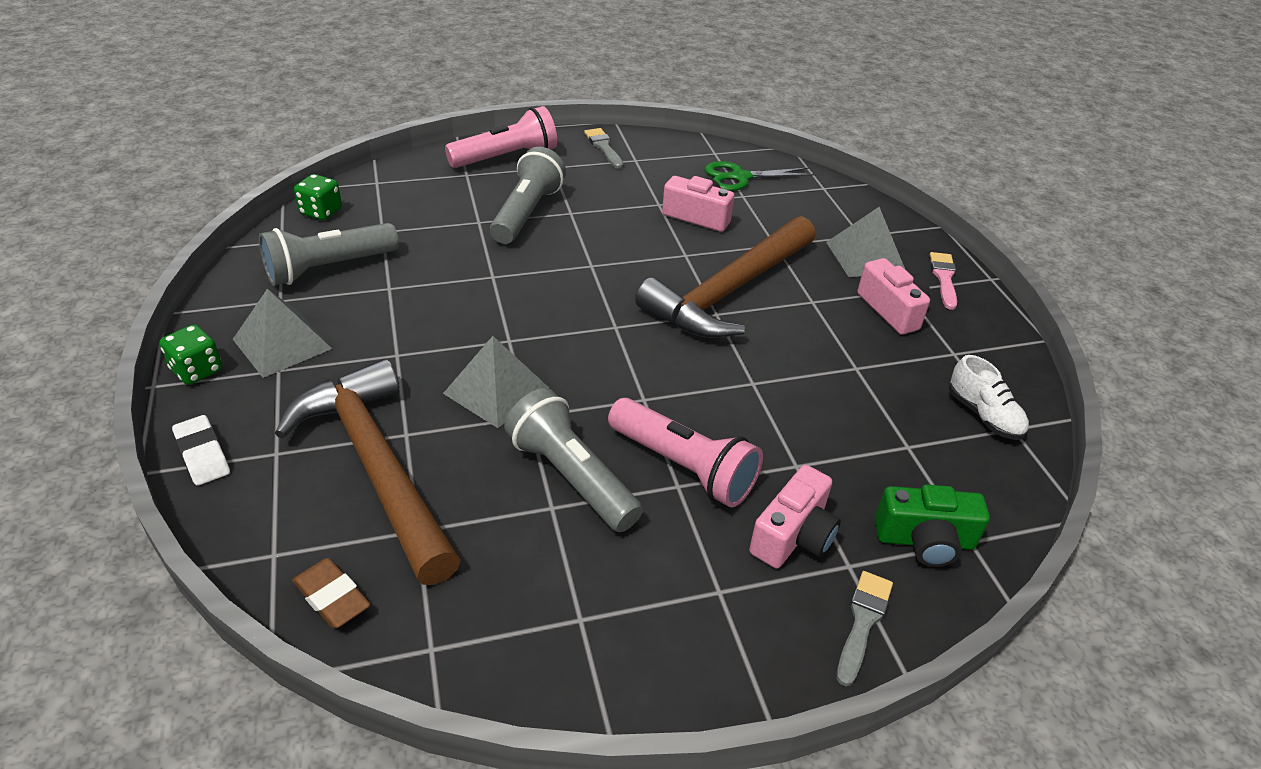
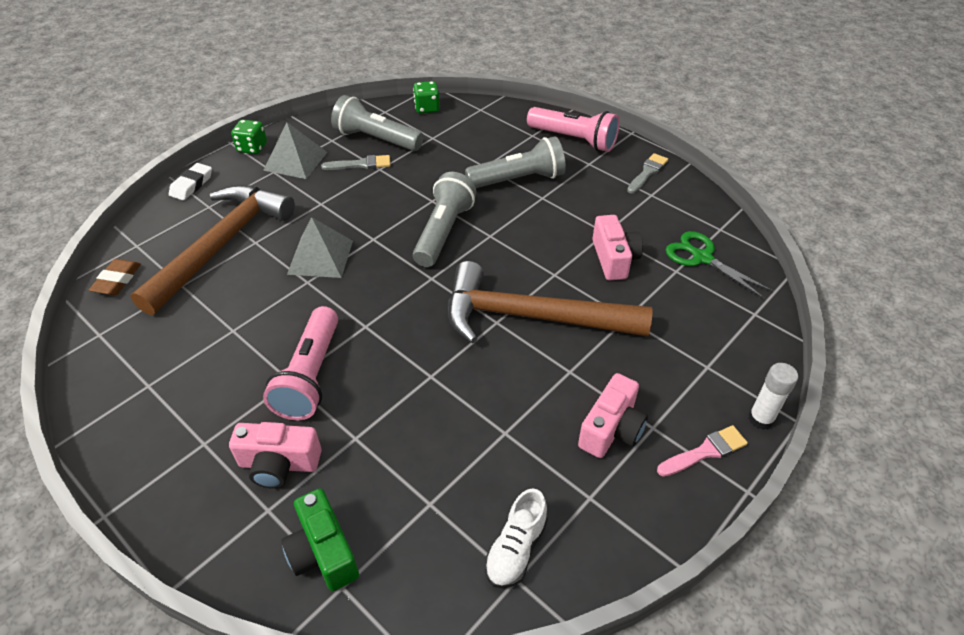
camera: 60 degrees right, 5 degrees up
(571, 477) = (264, 326): grey flashlight -> grey flashlight (443, 232)
(862, 622) = (215, 538): grey brush -> grey brush (361, 164)
(865, 256) = (675, 381): grey pyramid -> none
(929, 239) = (760, 419): none -> white glue stick

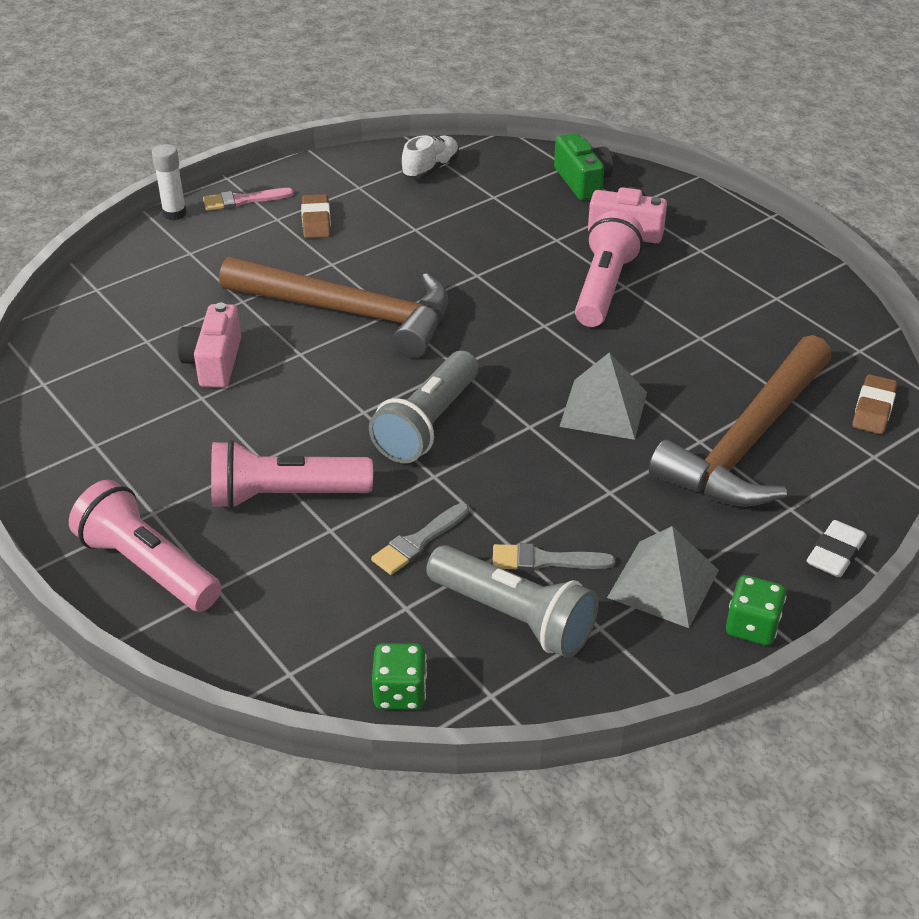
camera: 170 degrees left, 5 degrees down
(518, 179) = (285, 496): grey flashlight -> pink flashlight
(611, 429) = (316, 221): pink camera -> brown eraser
(647, 172) = (71, 483): grey brush -> grey brush (418, 542)
(702, 258) = (101, 351): green scissors -> none

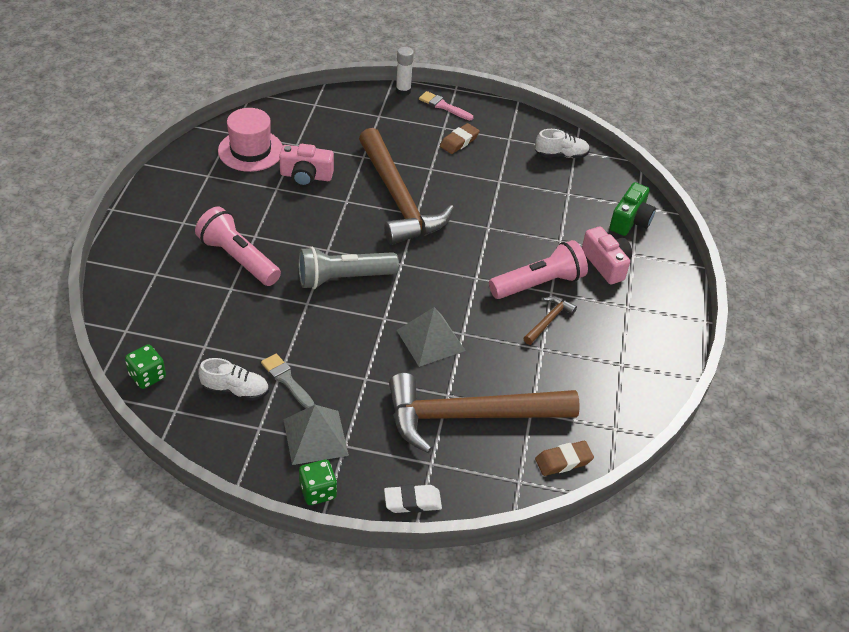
camera: 45 degrees right, 5 degrees up
(102, 384) = (250, 150): none -> pink hat
(147, 567) = (147, 243): pink flashlight -> none
(214, 362) = (306, 176): pink camera -> pink camera turned 135 degrees counterclockwise
(418, 542) = (253, 325): grey brush -> none
(514, 617) = (235, 390): grey flashlight -> white shoe
(665, 310) = (548, 320): none -> brown hammer

